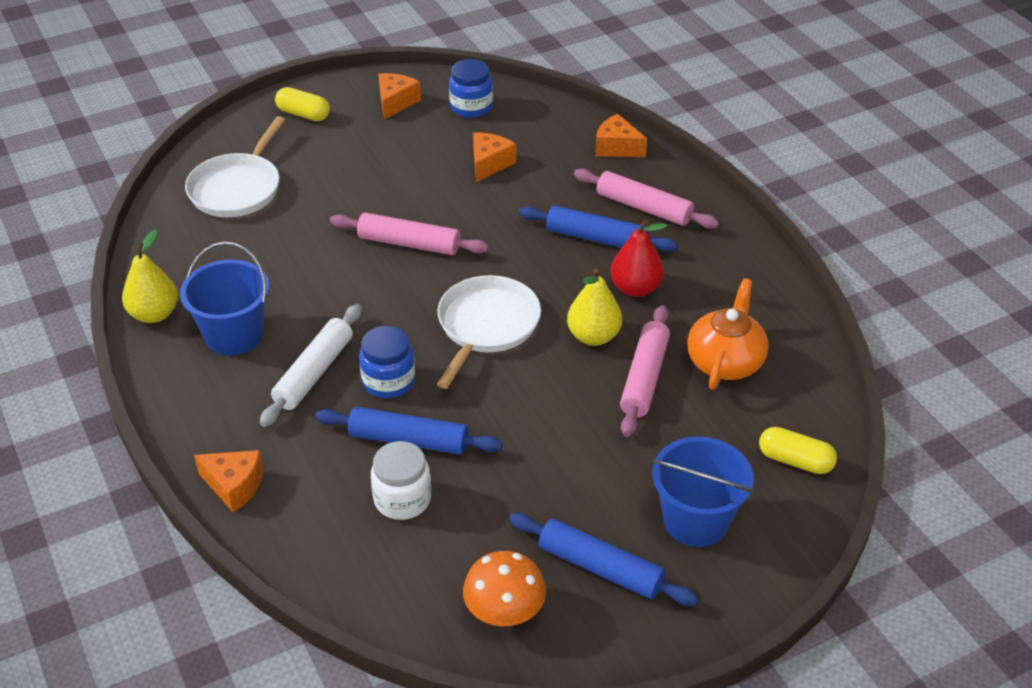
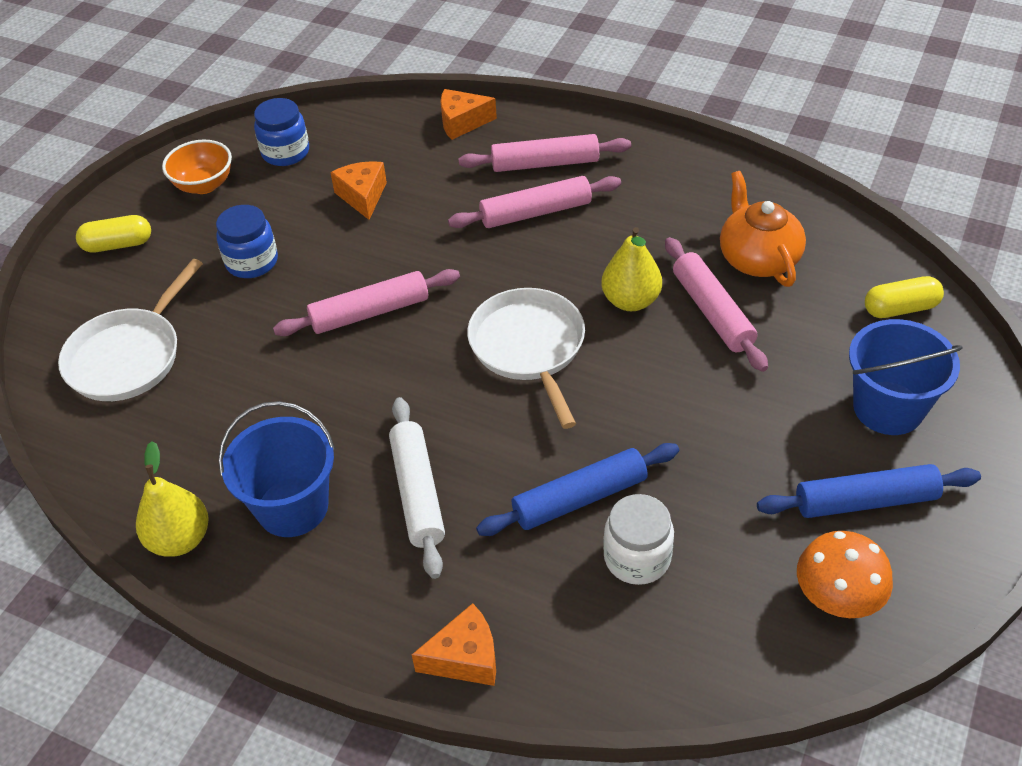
camera: 35 degrees left, 5 degrees up
(237, 189) = (128, 357): white pan -> white pan turned 45 degrees clockwise
(388, 381) = (498, 455): blue jar -> blue jar (252, 262)
(395, 102) = (204, 185): orange cheese -> orange bowl
(596, 238) = (536, 212): blue rolling pin -> pink rolling pin
(635, 288) = (617, 238): red pear -> none

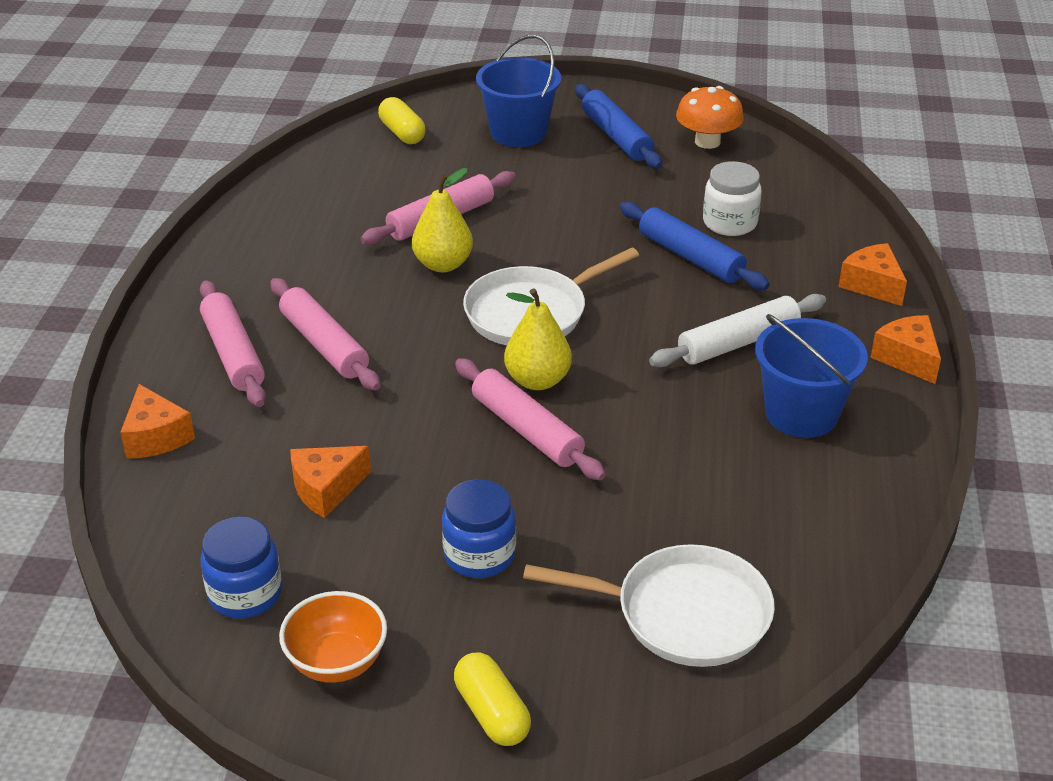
camera: 110 degrees left, 10 degrees down
(180, 539) = (884, 477): yellow pear -> yellow pear (537, 380)
(326, 634) = (907, 358): none -> orange cheese
(757, 258) = (359, 203): orange teapot -> none

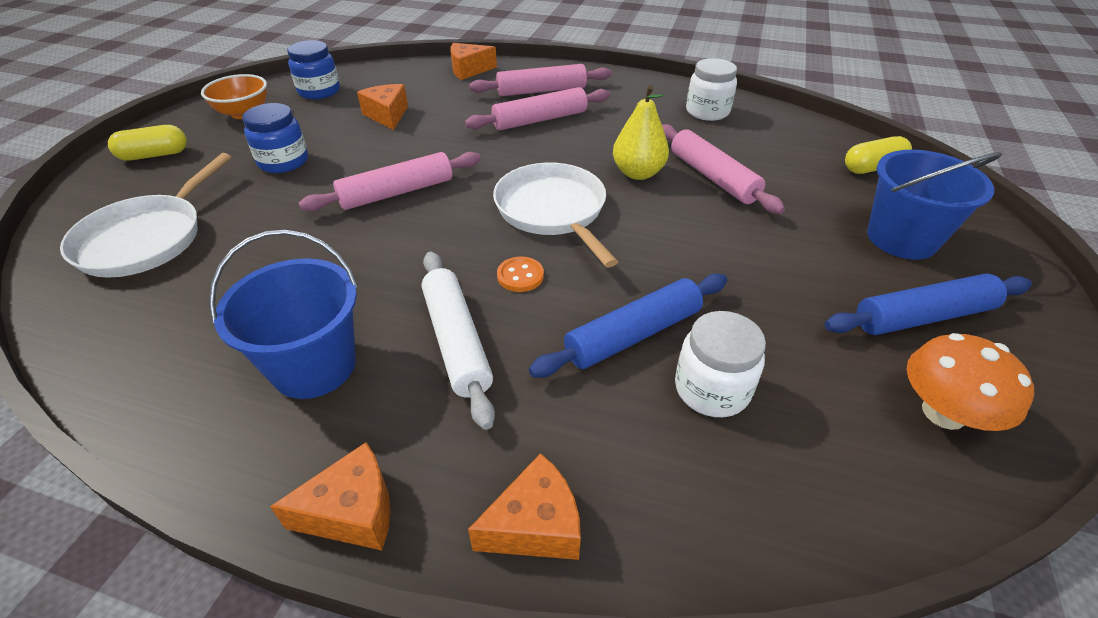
camera: 100 degrees right, 5 degrees up
(288, 221) = (707, 112): none -> white jar
(537, 380) = (456, 204): yellow pear -> none
(642, 320) = (520, 276): none -> orange button

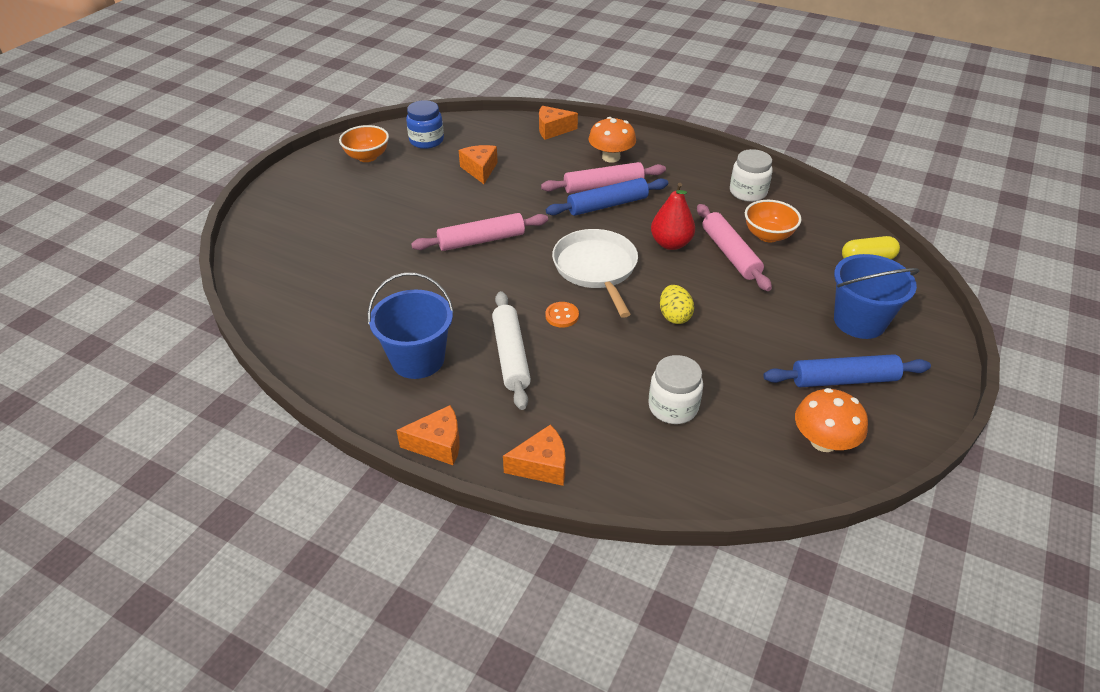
camera: 10 degrees right, 0 degrees up
(146, 239) = (304, 258): white pan -> none
(154, 155) = (303, 189): yellow capsule -> none
(283, 162) = (398, 205): blue jar -> none
(541, 91) = (611, 157): pink rolling pin -> orange mushroom
(633, 334) = (631, 366): blue rolling pin -> blue rolling pin (607, 205)
(638, 173) = (670, 244): yellow pear -> red pear
(670, 259) = (674, 316): none -> yellow egg
(748, 153) = (768, 235): none -> orange bowl

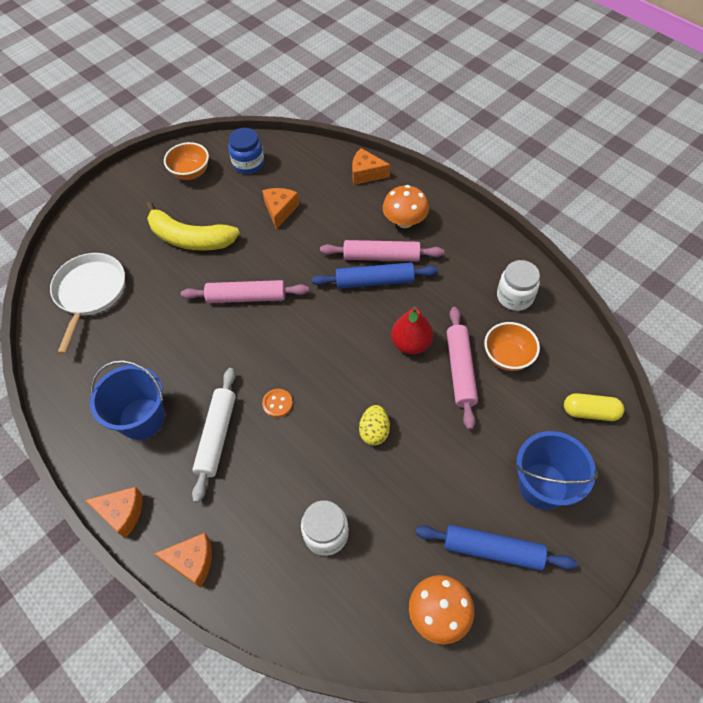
camera: 20 degrees right, 15 degrees up
(394, 206) = (190, 238): none -> yellow banana
(596, 268) = (330, 356): white pan -> white pan (90, 292)

